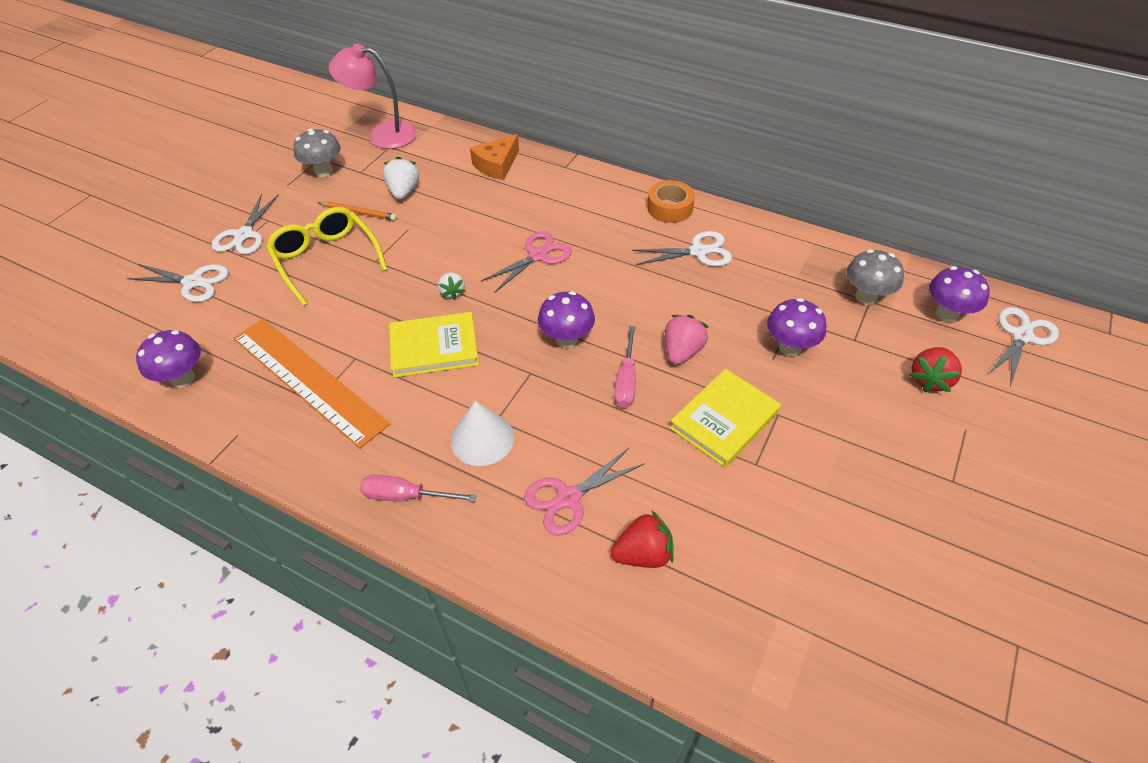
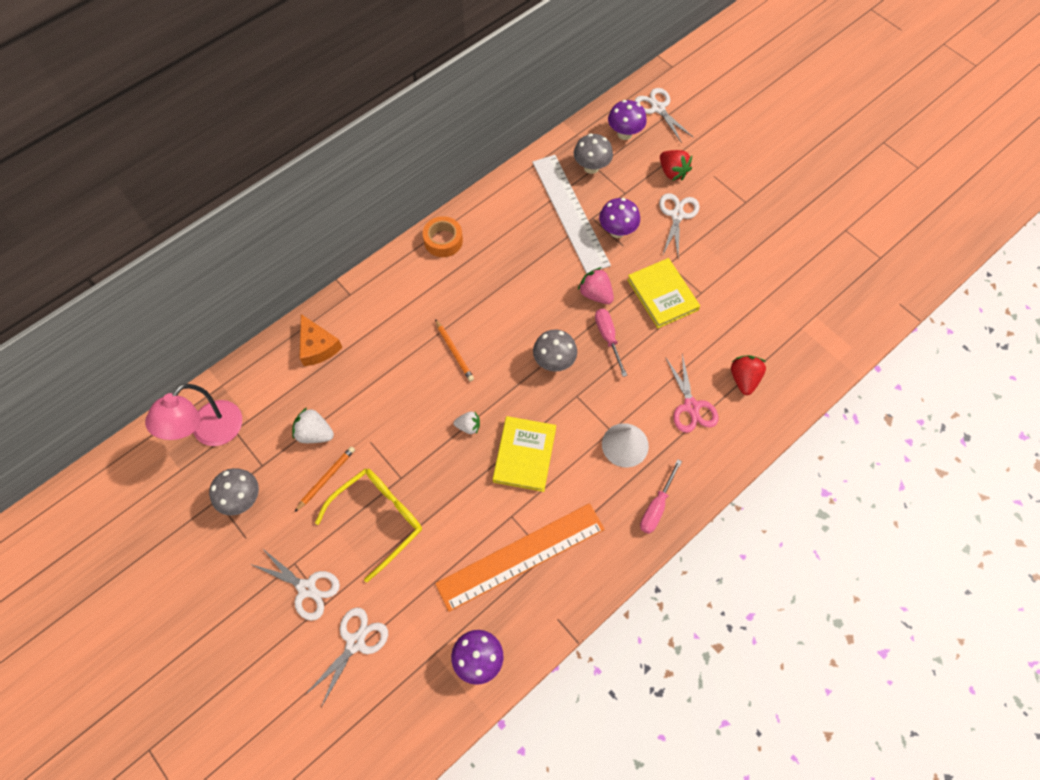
camera: 70 degrees left, 15 degrees up
(326, 259) = (379, 519): yellow glasses -> yellow glasses turned 150 degrees clockwise
(538, 255) = (454, 352): pink scissors -> orange pencil
(566, 339) = (554, 361): purple mushroom -> grey mushroom
(626, 380) = (608, 338): pink screwdriver -> pink screwdriver turned 135 degrees counterclockwise
(698, 251) = (502, 243): white scissors -> white scissors (677, 215)
(783, 296) = (570, 212): none -> white ruler

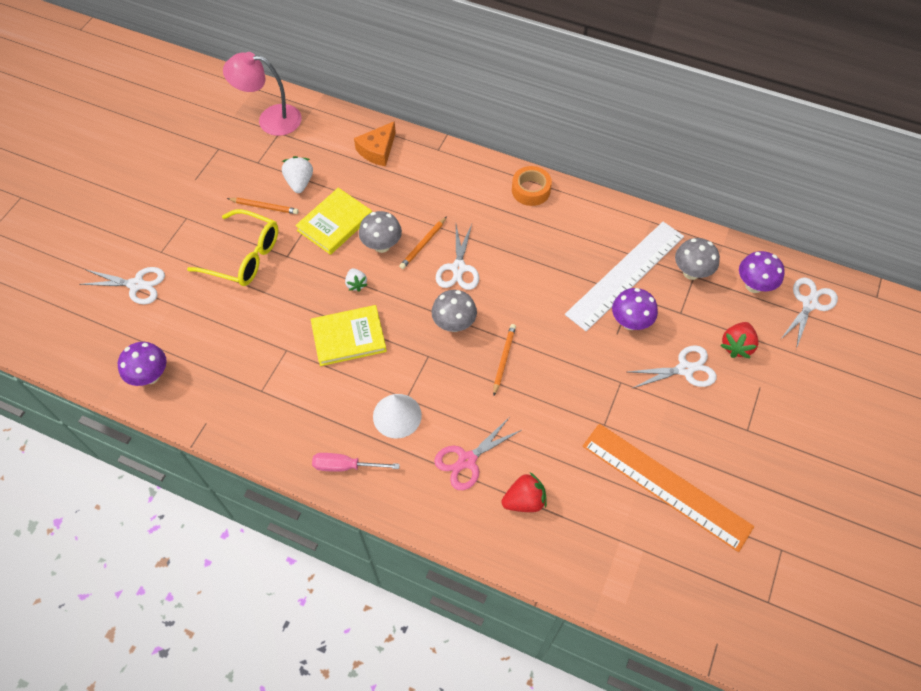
camera: 65 degrees right, 5 degrees down
(242, 499) = (225, 163): grey mushroom -> grey mushroom (382, 245)
(307, 588) = (169, 234): white scissors -> white scissors (458, 268)
(521, 556) = (252, 372): orange ruler -> orange ruler (665, 485)
(595, 294) = (546, 331): pink strawberry -> none
(608, 338) = (504, 359): pink screwdriver -> orange pencil
(662, 295) = (580, 389): yellow book -> yellow book (335, 223)

